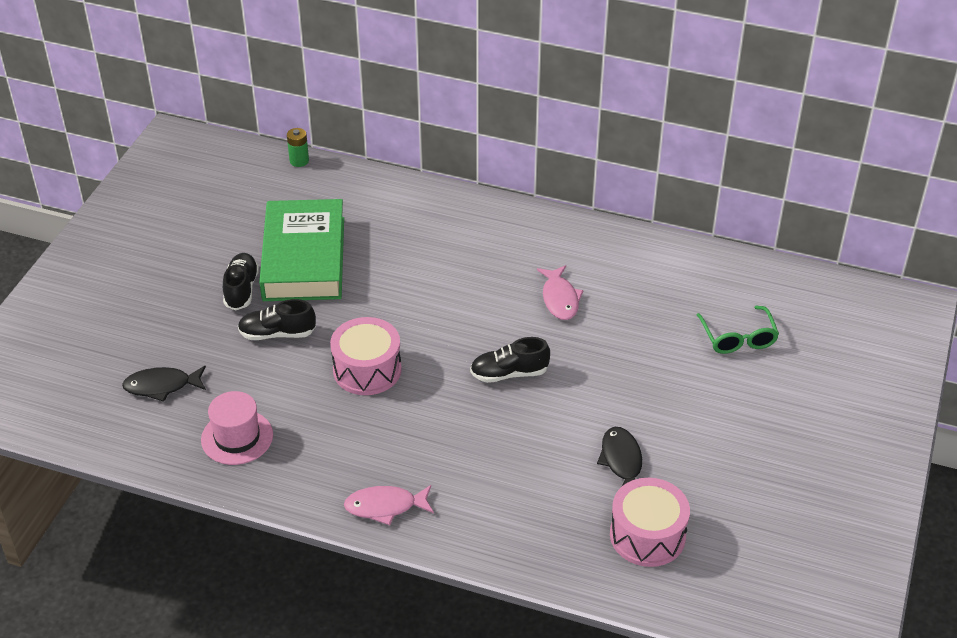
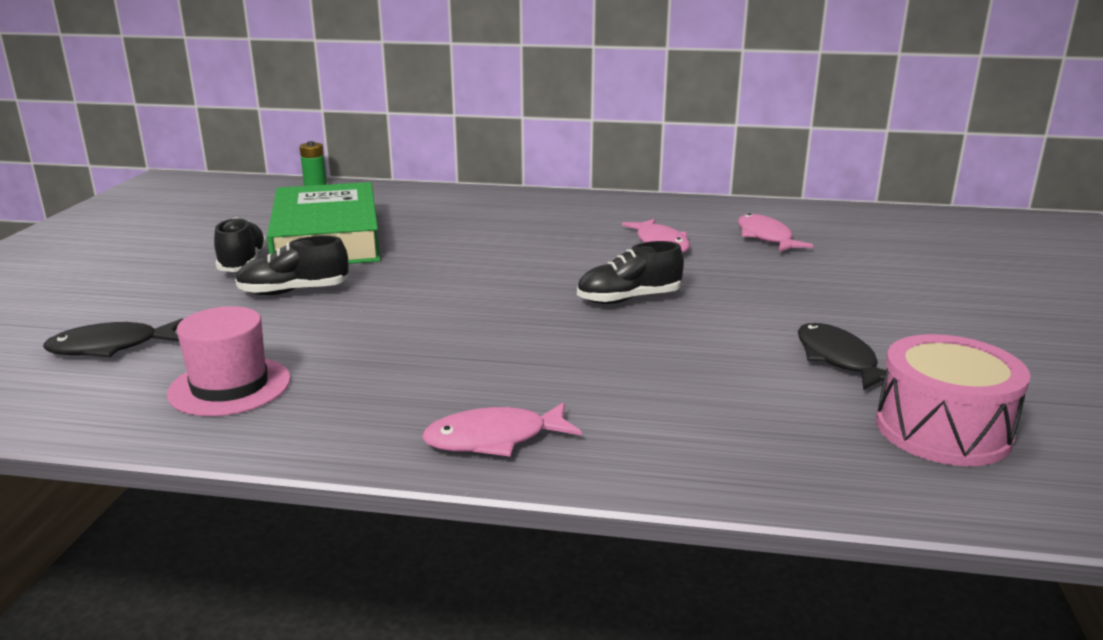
camera: 10 degrees left, 20 degrees down
(367, 370) = (428, 310): pink drum -> none
(648, 299) = (766, 237): none -> pink fish
(738, 338) = (896, 255): green glasses -> none

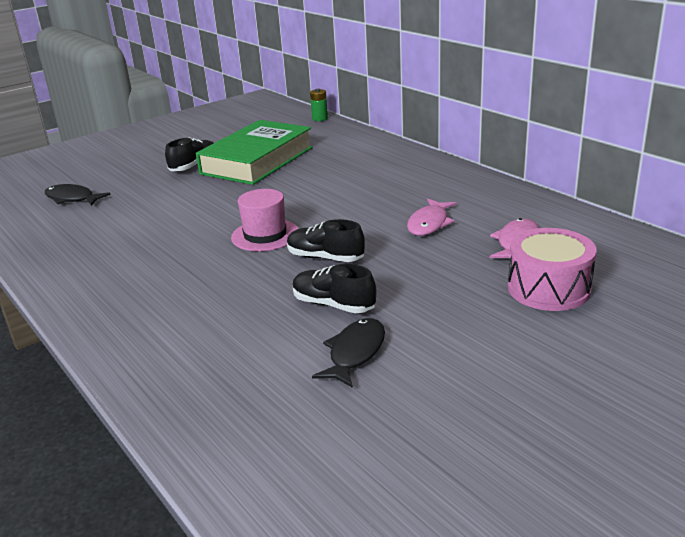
camera: 45 degrees right, 5 degrees up
(230, 386) = (72, 237): pink hat -> pink hat (265, 235)
(294, 291) = (184, 192): black shoe -> black shoe (333, 305)
(494, 439) = (105, 312): pink fish -> none
(942, 430) = (307, 428): pink drum -> pink drum (548, 288)

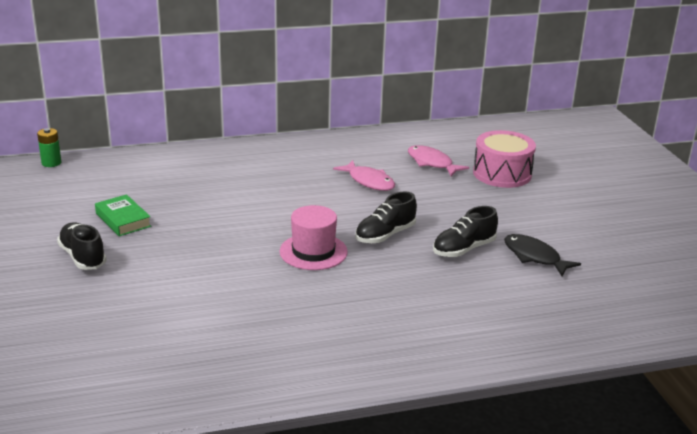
camera: 70 degrees left, 0 degrees up
(72, 199) = (70, 352): black fish -> none
(257, 160) = (123, 220): green book -> green book, size x0.44

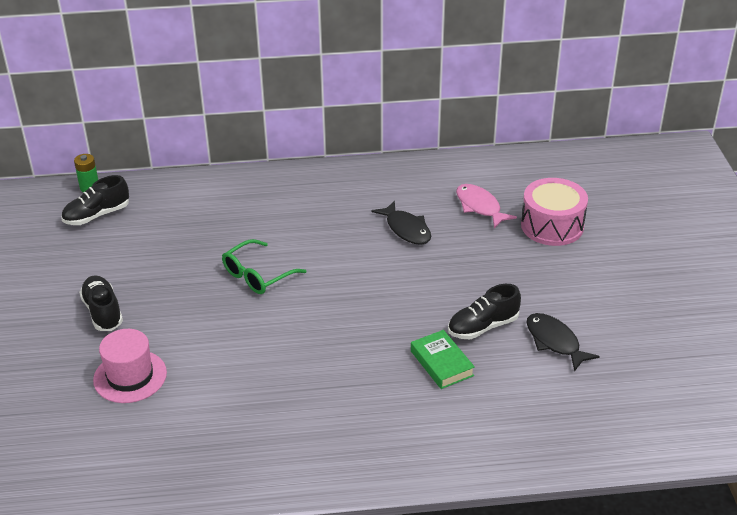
camera: 10 degrees right, 10 degrees up
(123, 220) = (148, 267): green book -> green book (441, 363)
(234, 221) = (257, 275): none -> green glasses
(313, 252) = (328, 320): pink hat -> pink hat (130, 376)
(369, 181) = (406, 229): pink fish -> black fish
(385, 235) = (406, 303): black shoe -> black shoe (97, 215)

